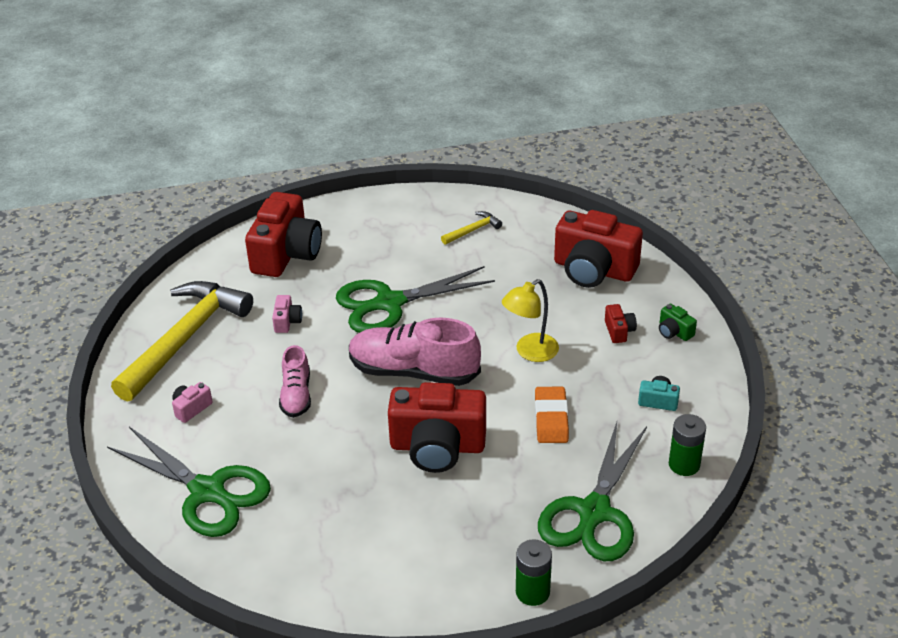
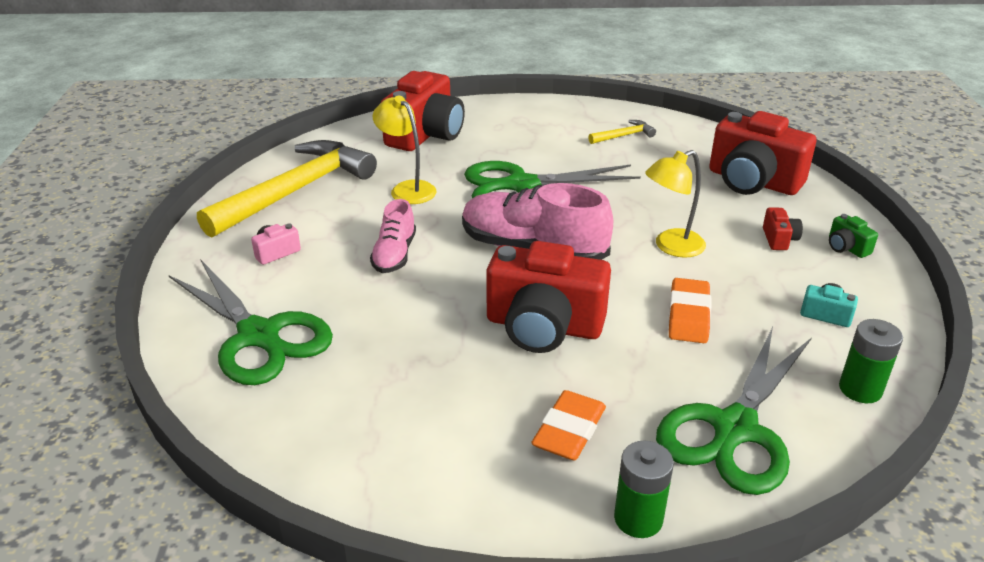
camera: 10 degrees right, 5 degrees down
(287, 321) = (407, 189): pink camera -> yellow lamp
(473, 533) = (569, 430): none -> orange eraser

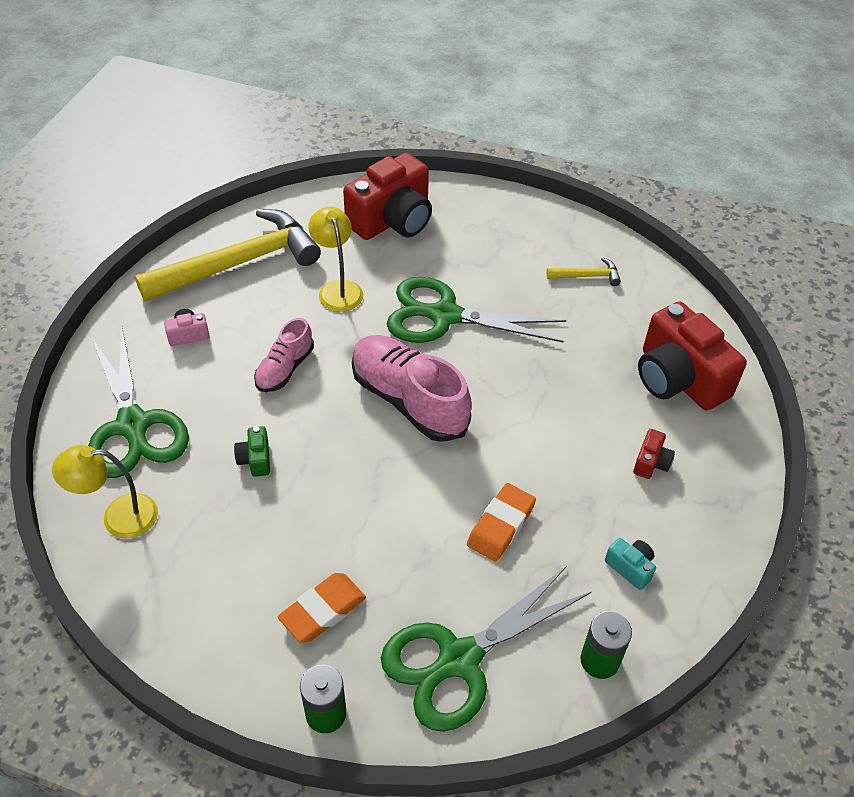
camera: 20 degrees right, 15 degrees up
(543, 326) = (366, 494): red camera -> none
(671, 247) = (538, 438): yellow lamp -> yellow lamp (118, 517)
(846, 247) = (712, 495): green camera -> green camera (255, 459)

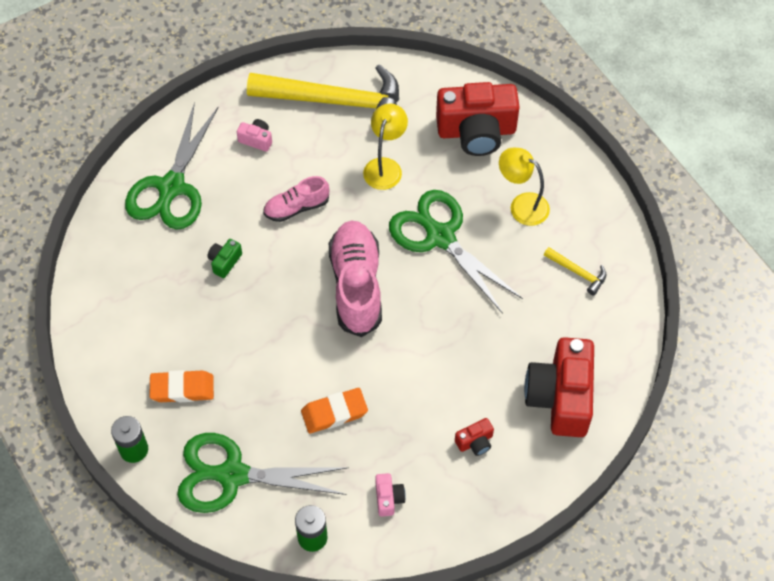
camera: 40 degrees right, 10 degrees up
(118, 517) = (117, 246): yellow lamp -> yellow lamp (522, 205)
(630, 567) = (388, 498): turquoise camera -> pink camera

